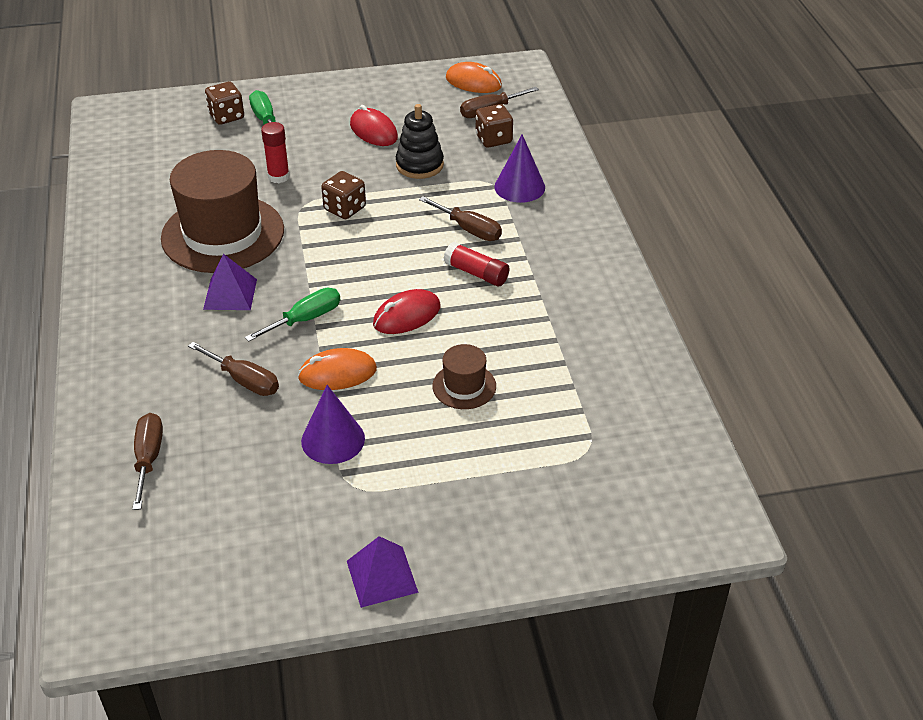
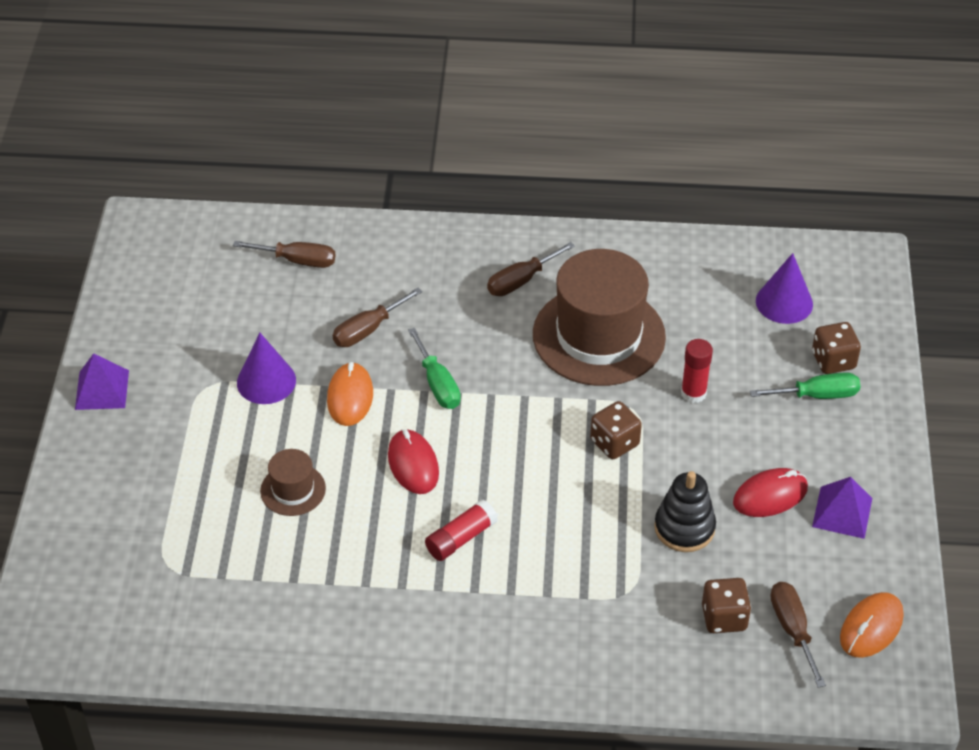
camera: 105 degrees right, 5 degrees up
(230, 294) = (497, 332): purple pyramid -> purple pyramid (842, 512)
(469, 229) = (541, 549): brown screwdriver -> brown screwdriver (521, 281)
(519, 187) = (611, 619): purple cone -> purple cone (784, 302)

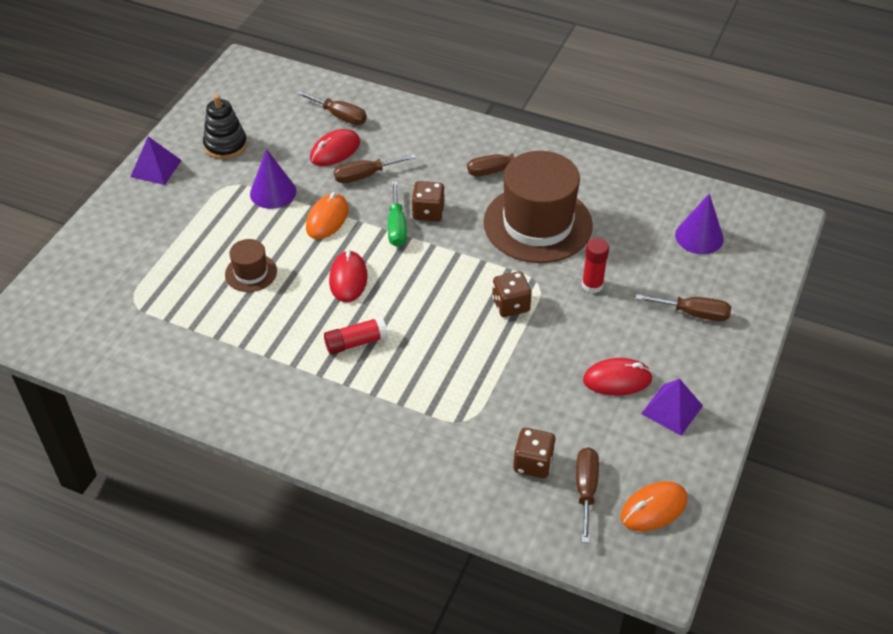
camera: 20 degrees right, 0 degrees up
(315, 307) = (335, 151): none -> red mouse
(684, 528) = (535, 384): black stacking toy -> black stacking toy (225, 145)
(817, 395) = (693, 313): green screwdriver -> brown screwdriver
(833, 360) = (719, 290): brown dice -> brown dice (428, 212)

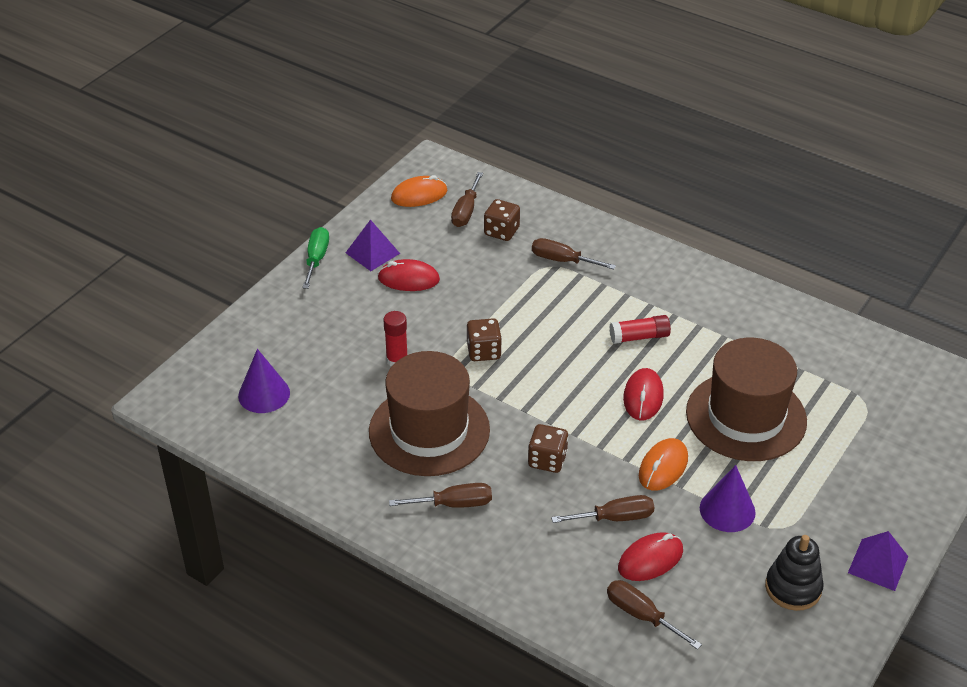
camera: 170 degrees left, 5 degrees down
(251, 273) = (746, 416): brown hat -> brown hat, size x2.18
(396, 227) = (585, 447): green screwdriver -> green screwdriver (316, 259)
(693, 313) = (312, 322): brown screwdriver -> brown screwdriver (562, 260)

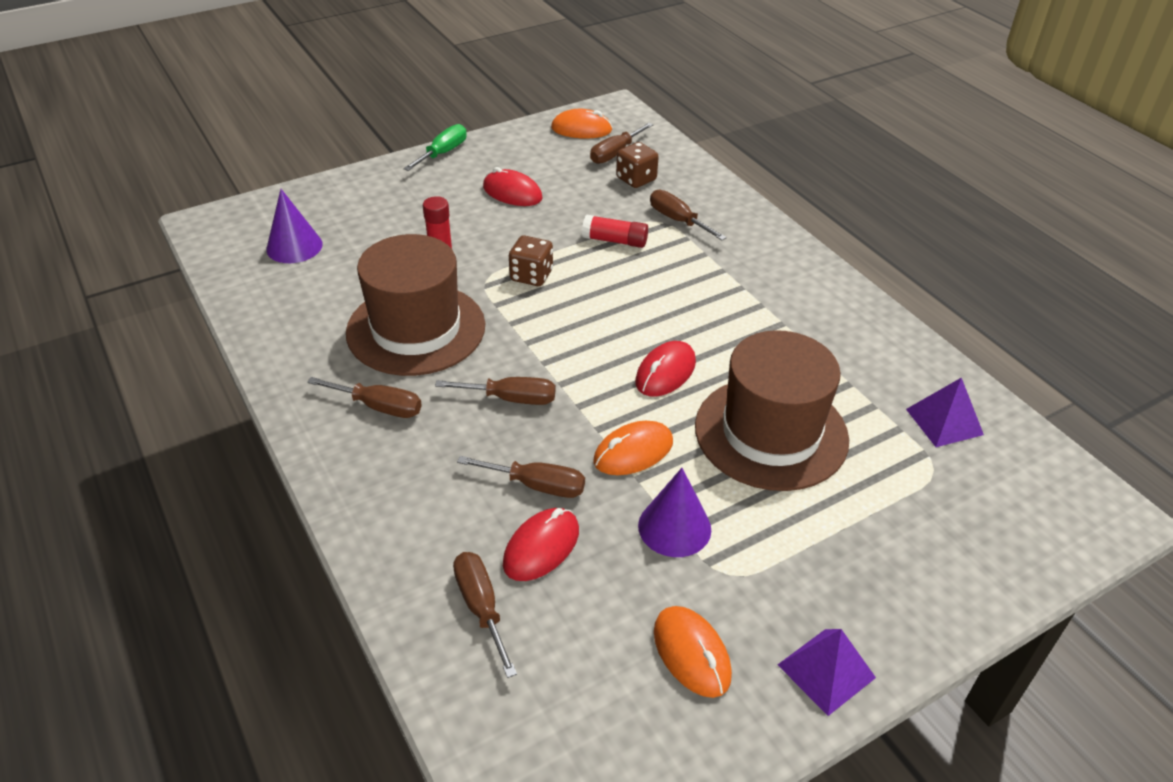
camera: 25 degrees right, 0 degrees up
(372, 253) = (497, 162): purple pyramid -> purple pyramid (944, 422)
(547, 460) = (511, 399): brown dice -> brown screwdriver
(639, 337) = (706, 313): red glue stick -> red glue stick (615, 241)
(650, 559) = (541, 547): red mouse -> red mouse turned 45 degrees counterclockwise
(793, 588) = (691, 653): black stacking toy -> orange mouse

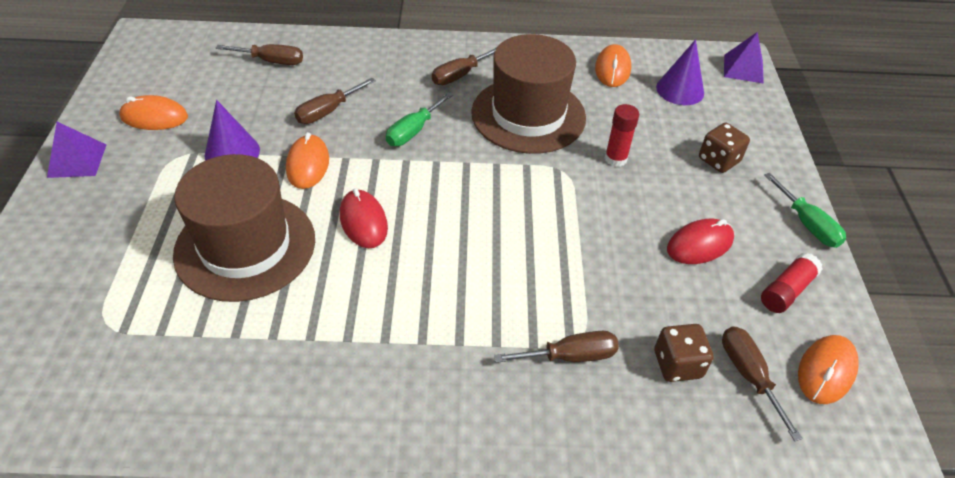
camera: 120 degrees right, 5 degrees up
(284, 298) = (612, 69): none -> orange mouse
(511, 399) = (413, 131): brown screwdriver -> green screwdriver
(531, 276) = (550, 200): brown dice -> brown dice (718, 160)
(541, 547) = (283, 95): red mouse -> none
(615, 241) = (566, 282): red glue stick -> red glue stick (786, 290)
(944, 422) = (128, 373): purple pyramid -> purple pyramid (743, 68)

